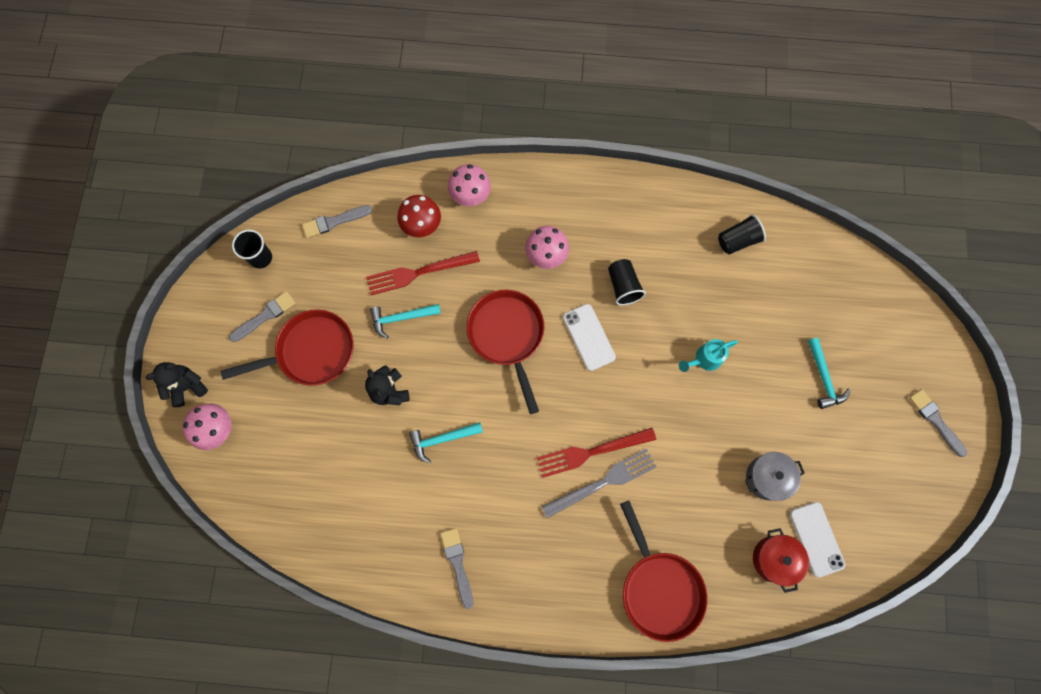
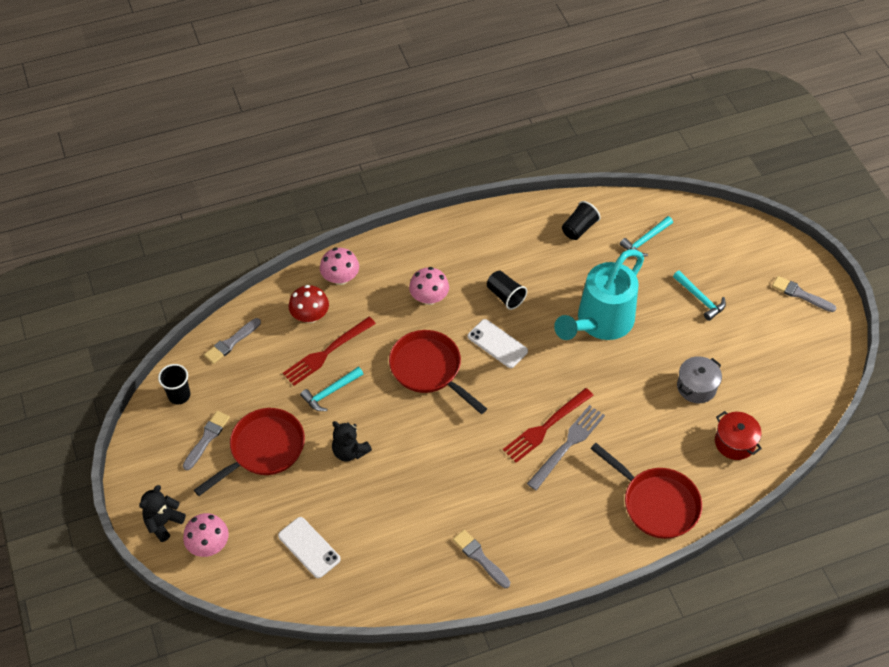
camera: 25 degrees left, 20 degrees down
(442, 439) = (415, 469): turquoise hammer -> turquoise hammer (645, 240)
(704, 359) = (600, 322): turquoise watering can -> turquoise watering can, size x2.32
(816, 539) = (758, 414): white phone -> white phone (309, 547)

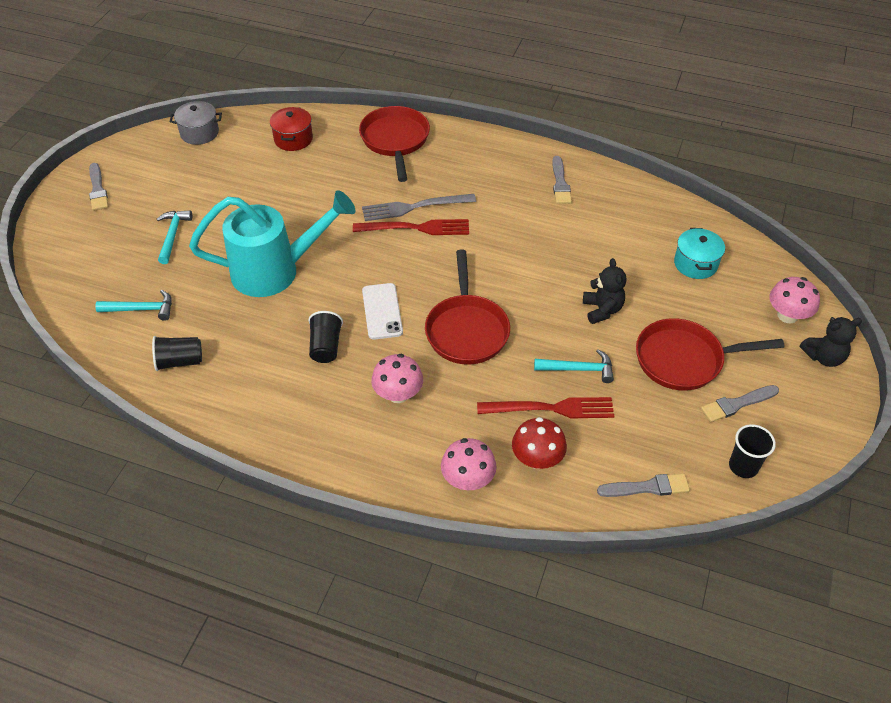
camera: 140 degrees left, 5 degrees down
(309, 547) = (695, 264): white phone -> turquoise pot
(696, 387) = (268, 183): grey pot -> grey pot (199, 133)

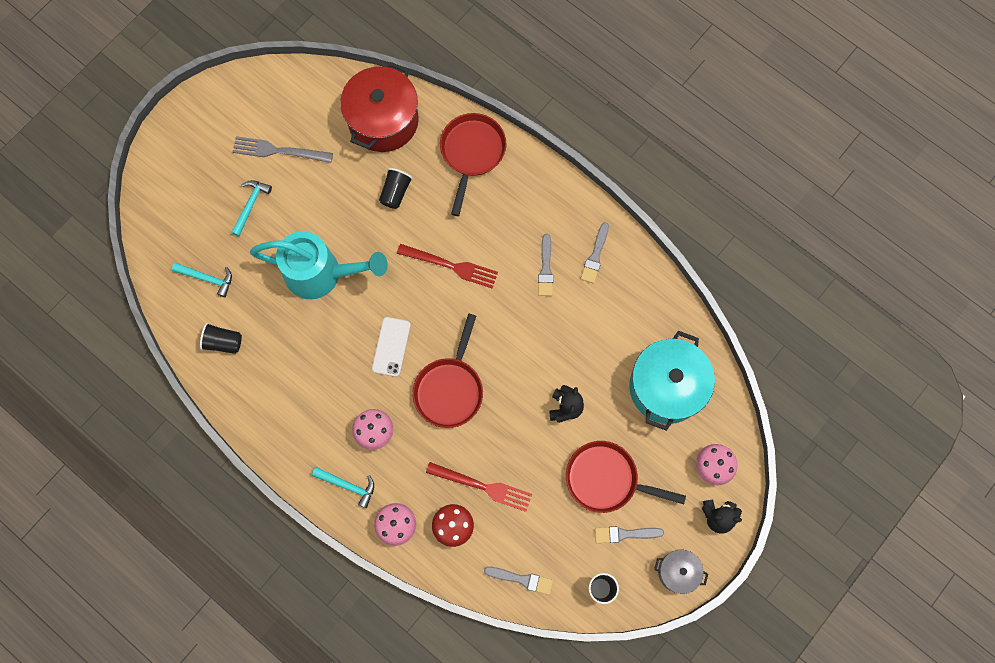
camera: 20 degrees right, 25 degrees up
(98, 189) = (202, 129): grey brush -> grey brush (545, 269)
(199, 133) = (304, 85): grey pot -> grey pot (677, 572)
(293, 139) = (383, 120): red pot -> red pot, size x1.95
(326, 347) = (336, 367): black cup -> black cup (395, 192)
(413, 207) = (457, 241): grey fork -> grey fork (277, 151)
(578, 369) = (520, 458): turquoise hammer -> turquoise hammer (348, 485)
(695, 264) = (666, 387): turquoise pot -> turquoise pot, size x1.95

